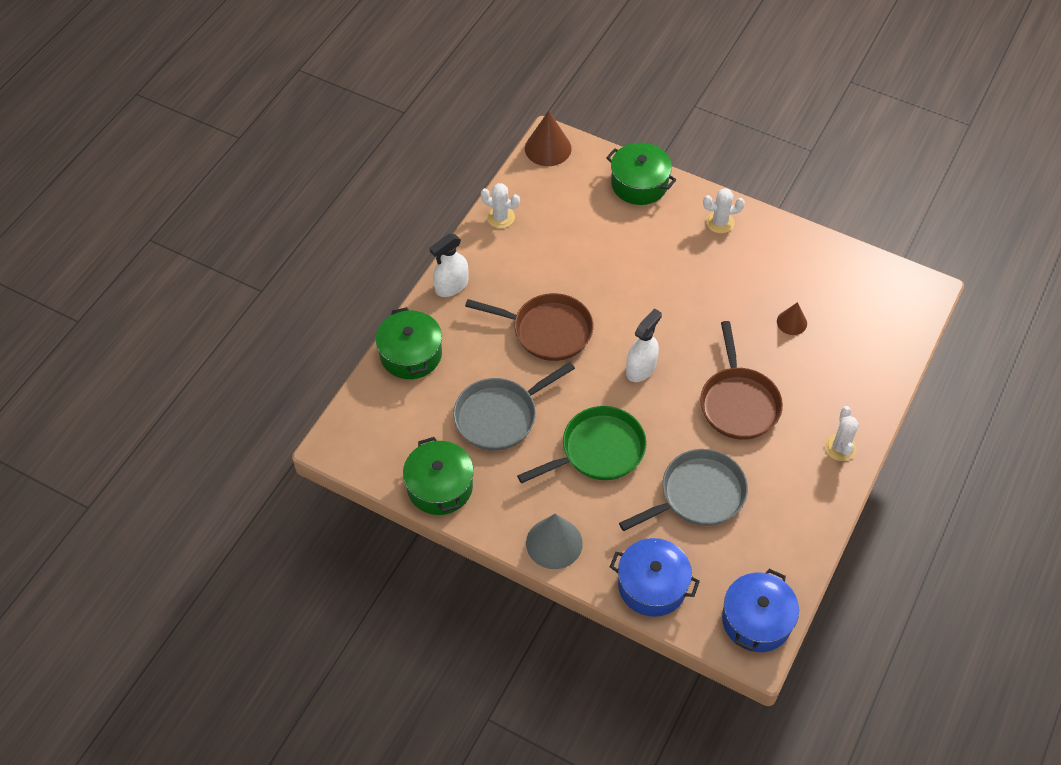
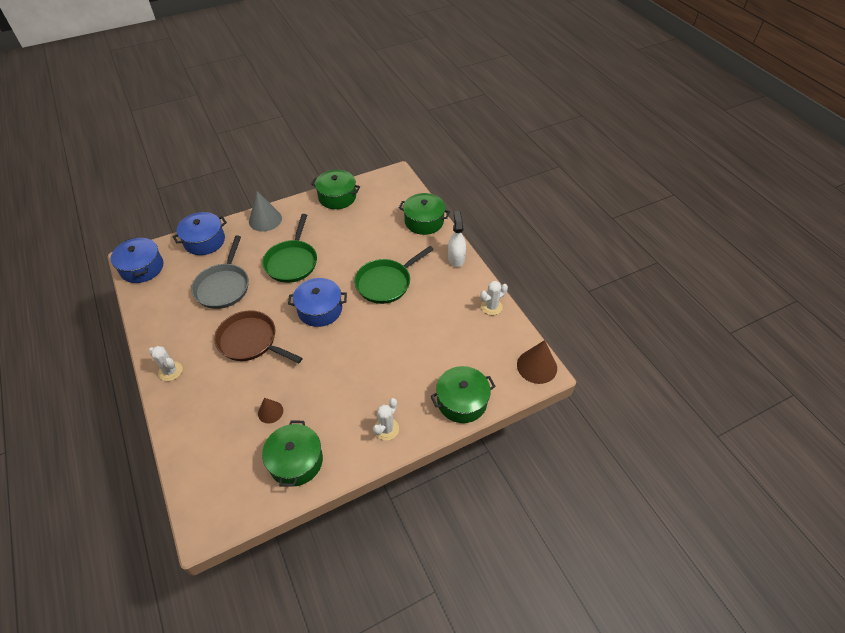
camera: 125 degrees right, 5 degrees down
(500, 416) = (352, 236): grey pan -> none
(547, 331) = (386, 283): brown pan -> green pan
(641, 368) = (320, 309): white spray bottle -> blue pot
(813, 268) = (296, 461): none -> green pot

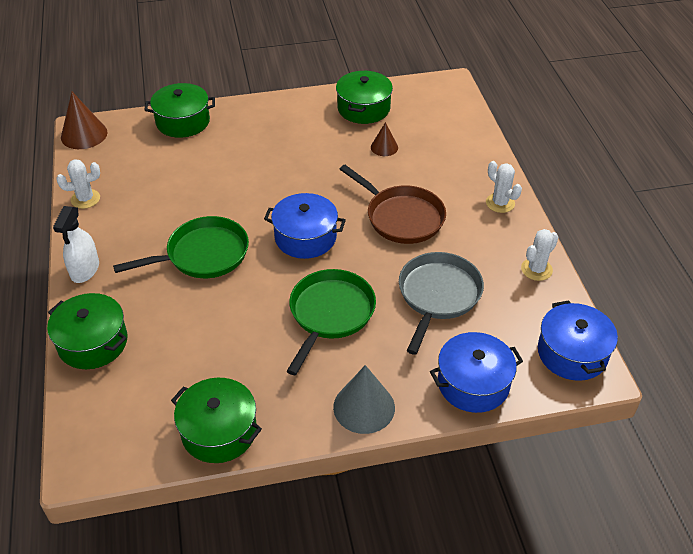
camera: 165 degrees left, 5 degrees down
(386, 429) = (269, 115): white cactus -> white cactus (536, 269)

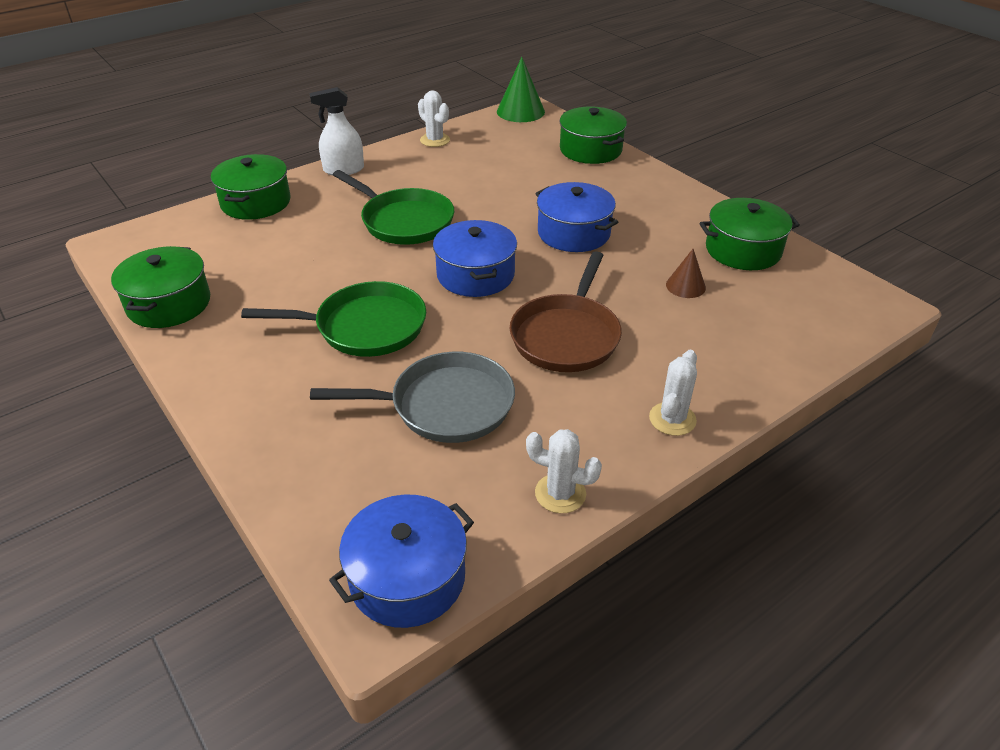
camera: 65 degrees right, 5 degrees down
(84, 134) = (520, 111): brown cone -> green cone
(364, 407) = (231, 393): grey cone -> none
(473, 383) = (303, 479): blue pot -> blue pot (573, 233)

